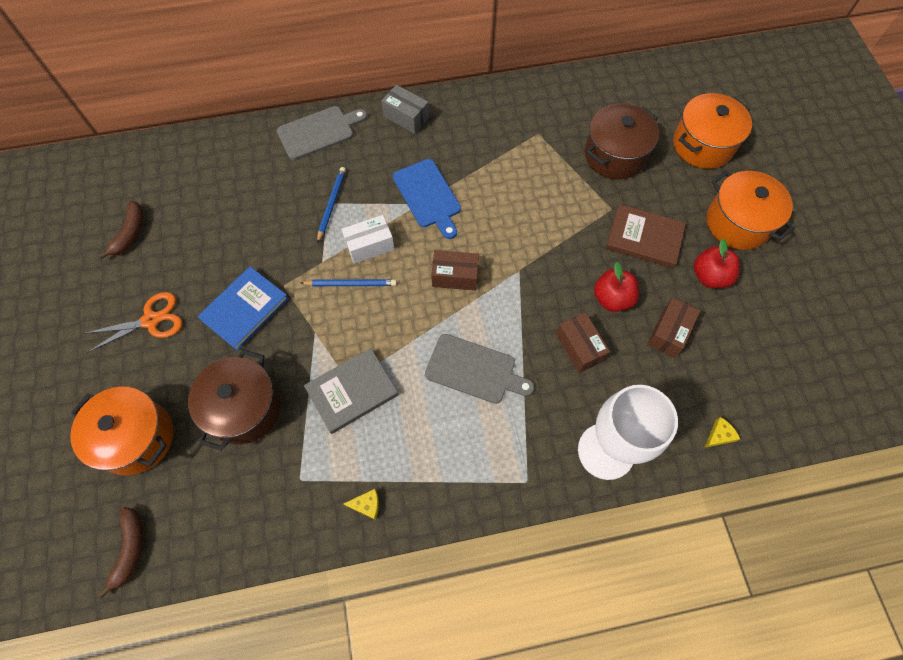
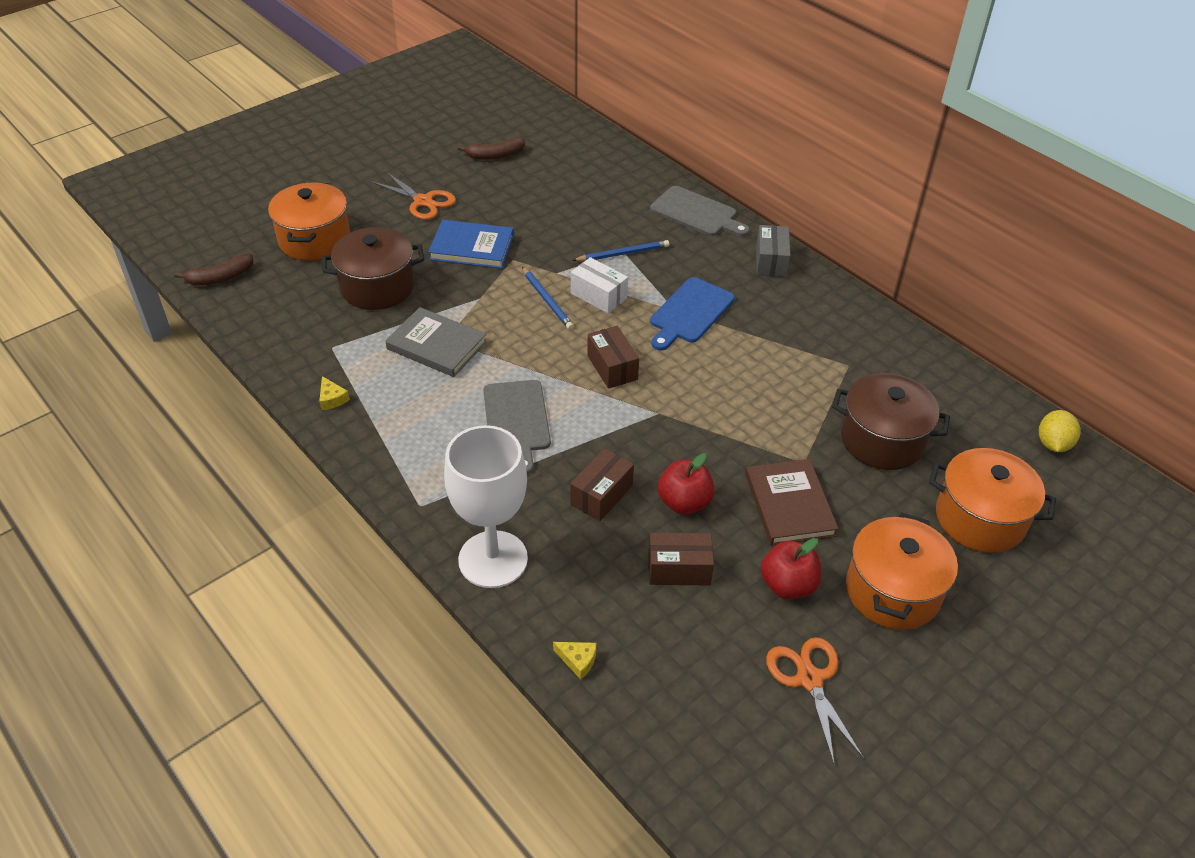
camera: 60 degrees right, 20 degrees down
(663, 73) = (1053, 444): none -> yellow lemon
(785, 305) = (809, 679): none -> orange scissors

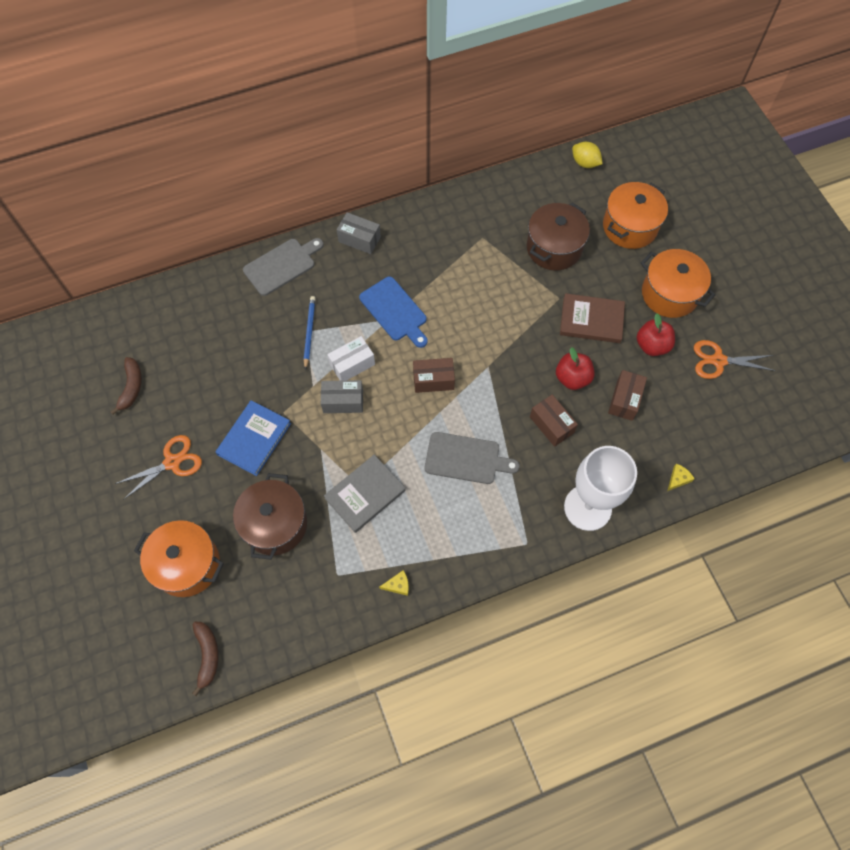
camera: 70 degrees left, 20 degrees up
(547, 300) = (343, 401): blue pencil -> grey box

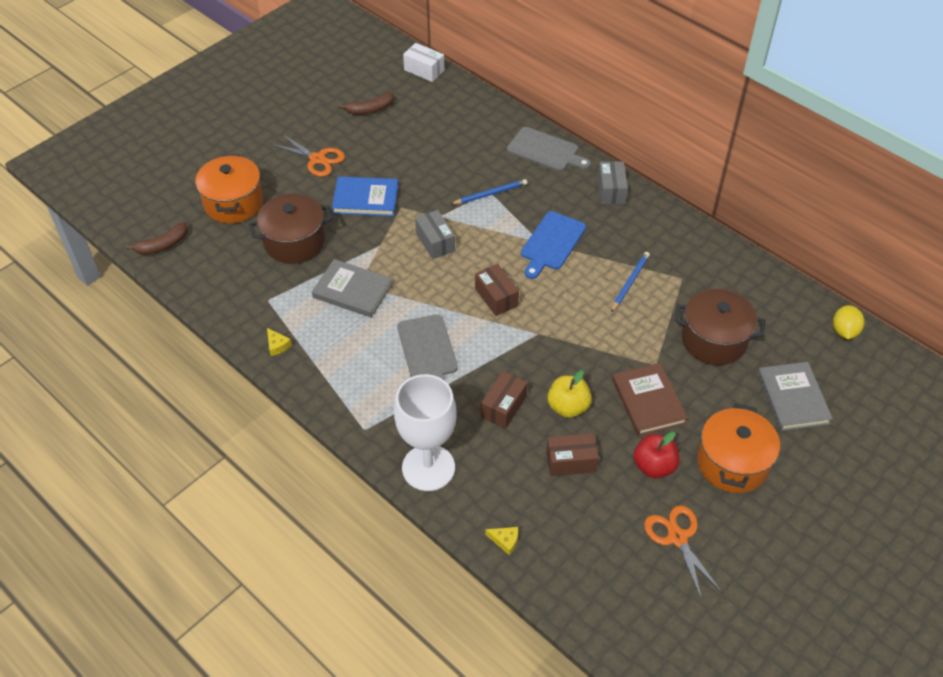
camera: 65 degrees right, 15 degrees down
(352, 364) = (476, 234): white box -> white box (424, 70)
(468, 275) = (630, 282): none -> blue pencil
(572, 378) = (568, 407): red apple -> yellow apple
(630, 227) = (793, 398): orange pot -> grey book

